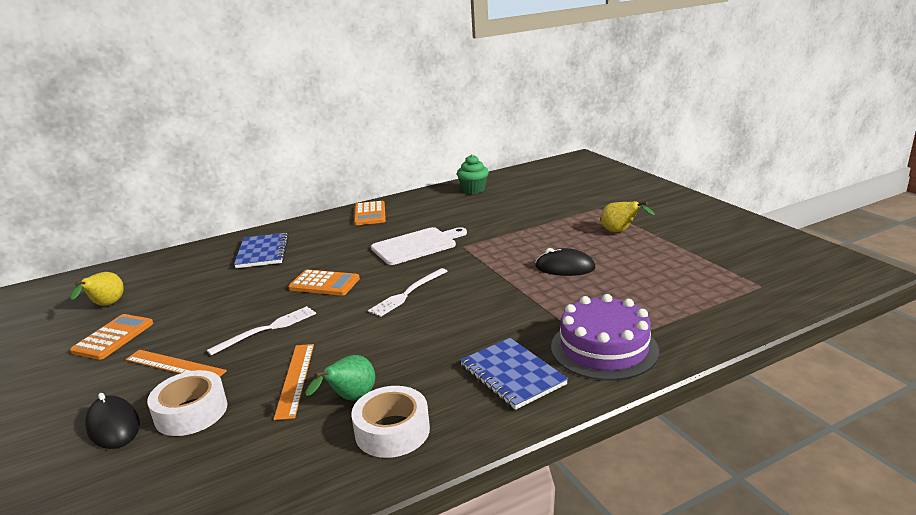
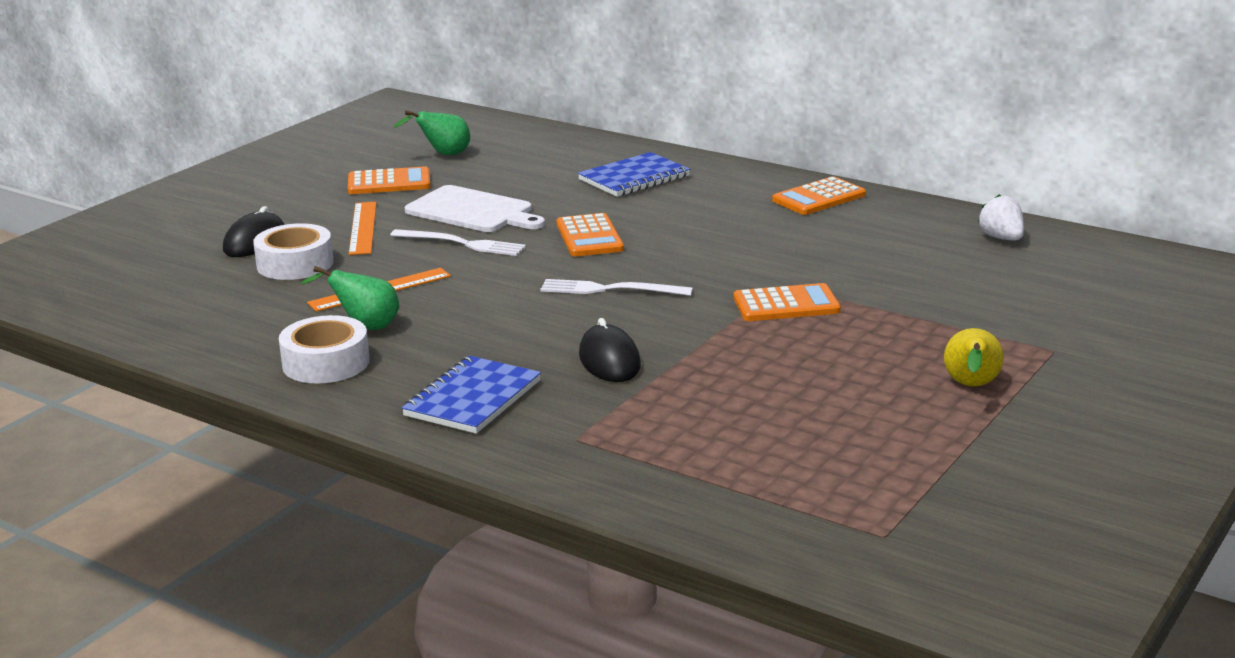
camera: 60 degrees right, 0 degrees up
(106, 306) = (443, 155): yellow pear -> green pear
(417, 245) = (751, 256): white cutting board -> white cutting board (473, 211)
(473, 190) = (1001, 238): green cupcake -> white strawberry
(487, 250) = (786, 305): none -> orange calculator
(565, 267) = (788, 370): black mouse -> black mouse (609, 360)
(604, 348) = (579, 442): purple cake -> none

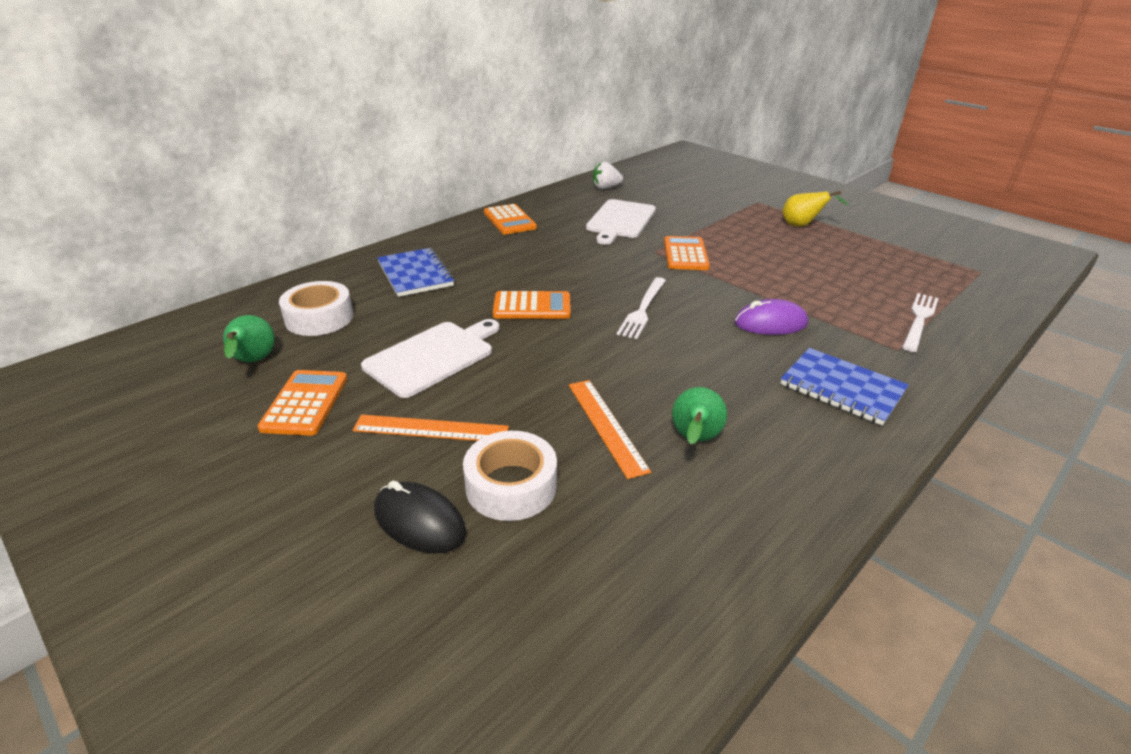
camera: 80 degrees left, 10 degrees up
(326, 363) = (777, 469): white tape -> white tape (319, 318)
(462, 243) = (512, 369): white fork -> white fork (919, 320)
(609, 360) = (770, 323): black mouse -> purple mouse
(874, 258) = (620, 220): none -> white cutting board

